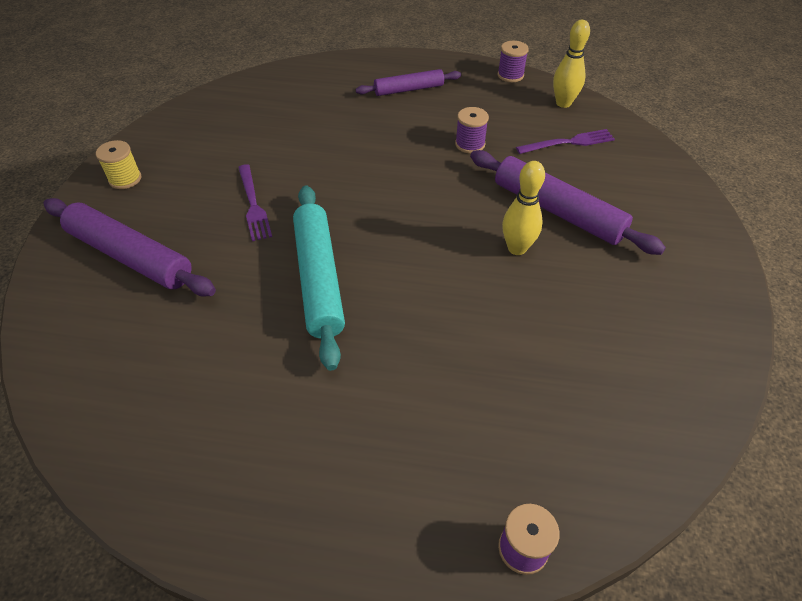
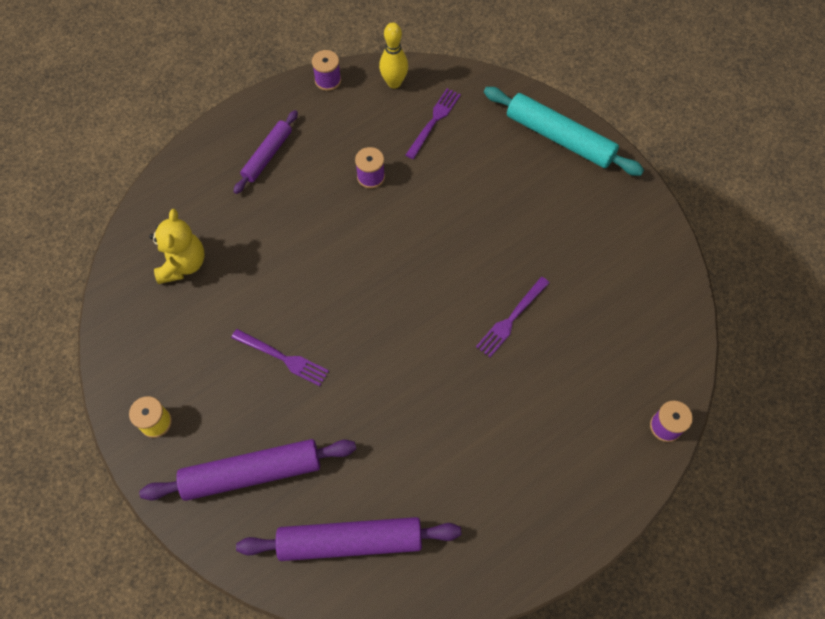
camera: 45 degrees left, 15 degrees up
(270, 110) = (183, 264): none -> yellow teddy bear
(319, 279) = (397, 373): turquoise rolling pin -> turquoise rolling pin (560, 138)
(467, 316) = (511, 319): none -> purple fork
(517, 248) = (489, 243): yellow bowling pin -> none
(557, 210) = (483, 191): purple rolling pin -> purple rolling pin (350, 541)

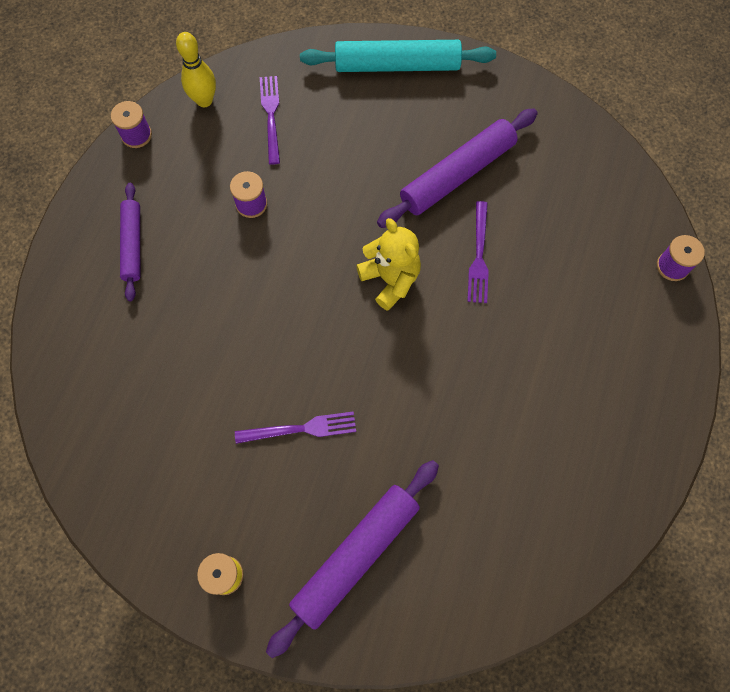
camera: 35 degrees left, 5 degrees up
(183, 264) = (129, 404): yellow teddy bear -> yellow teddy bear (390, 279)
(350, 541) = (492, 553): purple rolling pin -> purple rolling pin (457, 175)

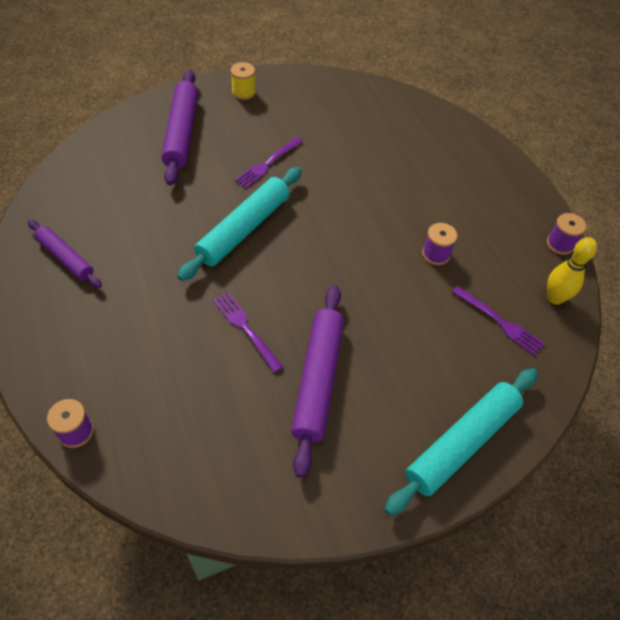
camera: 135 degrees right, 15 degrees down
(132, 244) = (472, 186): purple rolling pin -> purple rolling pin (66, 258)
(390, 279) = (294, 271): yellow teddy bear -> none
(397, 360) = (244, 229): none -> turquoise rolling pin

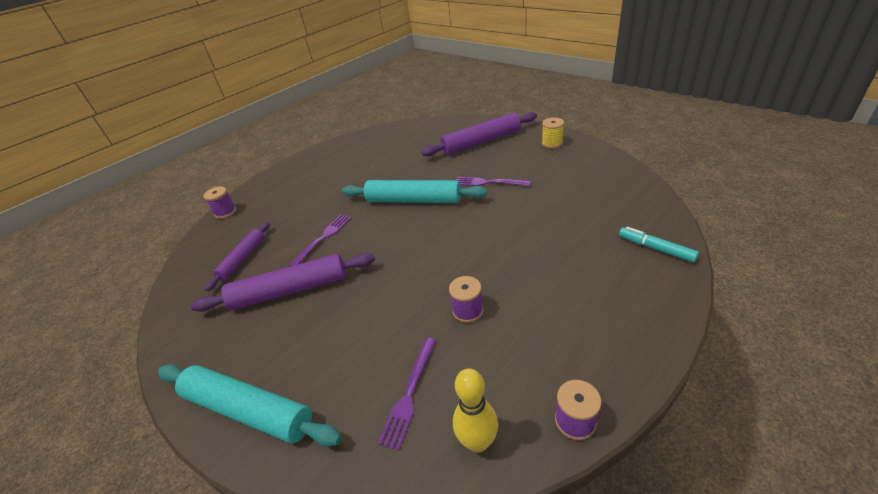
camera: 75 degrees right, 15 degrees down
(66, 258) = (344, 156): purple rolling pin -> purple rolling pin (242, 259)
(439, 124) = (656, 248): none -> turquoise marker

